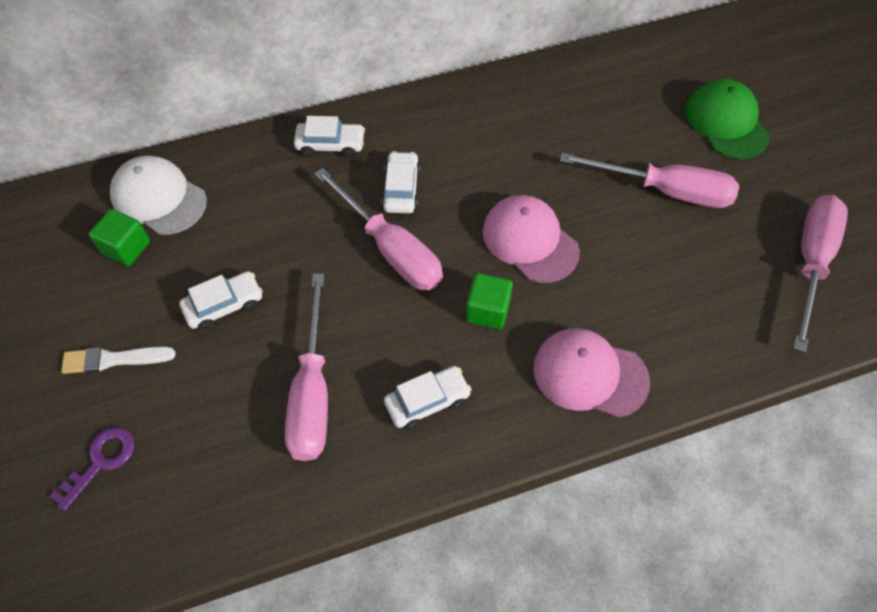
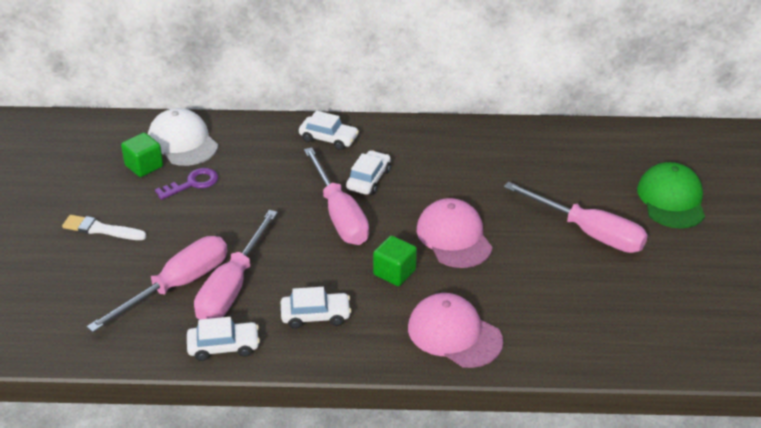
camera: 20 degrees right, 20 degrees down
(101, 461) = (62, 285): purple key -> purple key (193, 183)
(224, 305) = (195, 218): white car -> white car (223, 346)
(811, 262) = (691, 312): pink screwdriver -> pink screwdriver (177, 286)

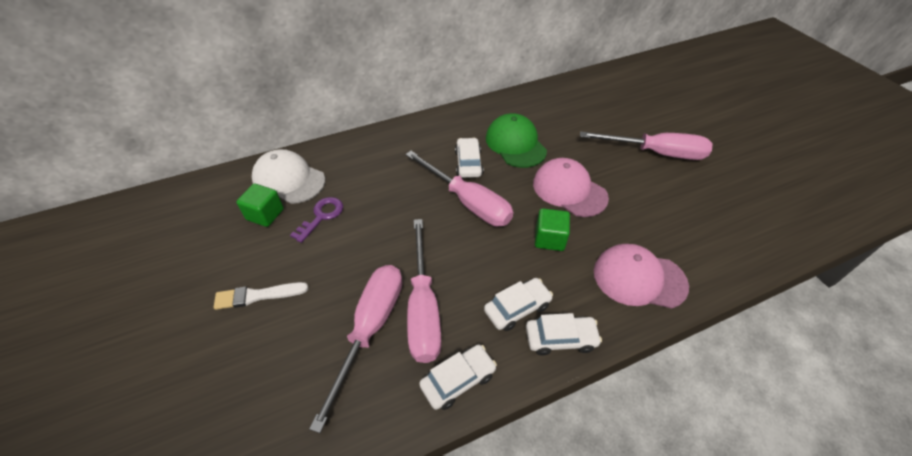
camera: 25 degrees left, 10 degrees up
(328, 139) = (412, 139): white car -> white car (560, 338)
(671, 199) = (684, 111): green cap -> green cap (515, 144)

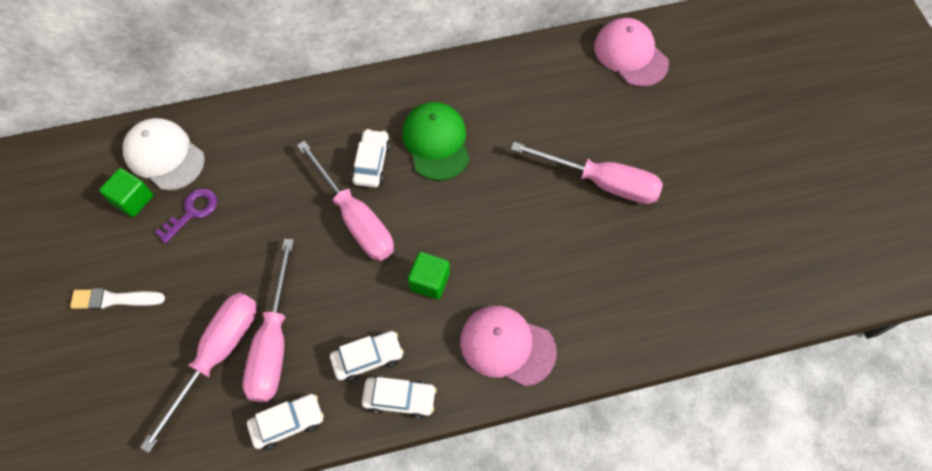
camera: 10 degrees right, 15 degrees up
(569, 190) = (475, 220): pink cap -> pink cap (630, 54)

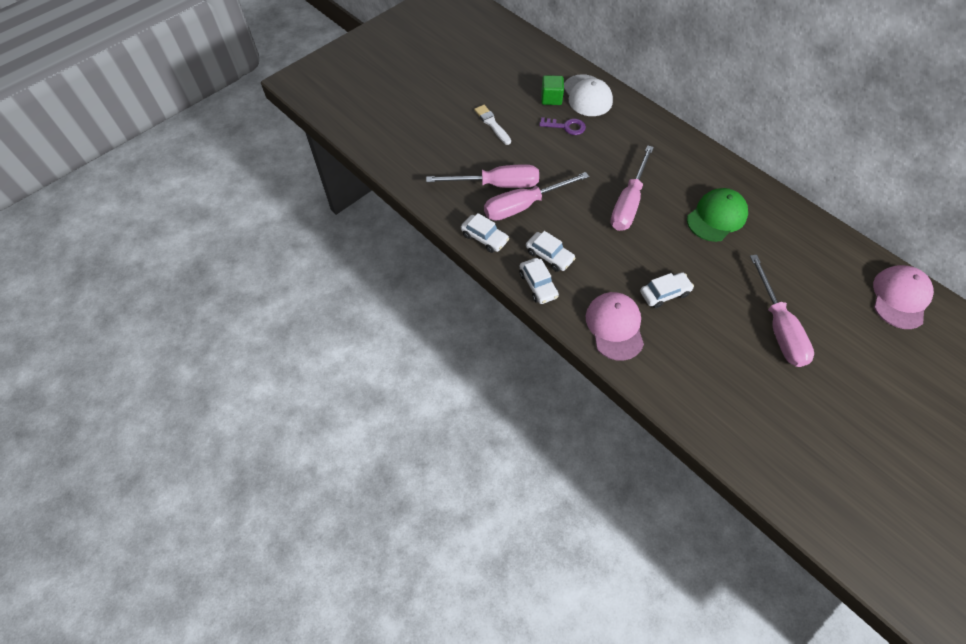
camera: 60 degrees right, 5 degrees down
(164, 156) = (587, 96): white cap -> white cap turned 150 degrees clockwise
(372, 163) = (671, 191): white car -> white car (664, 293)
(430, 281) = (621, 262): green cube -> none

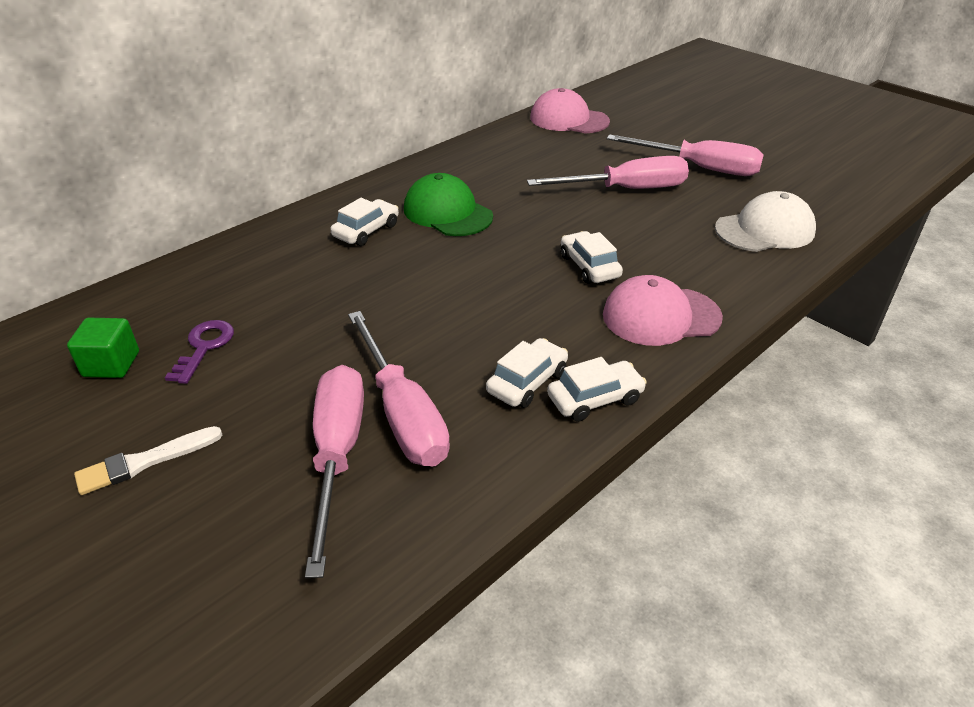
camera: 90 degrees left, 20 degrees down
(484, 237) = (484, 476): white car -> white car (366, 231)
(587, 96) = (131, 316): white cap -> white cap (765, 230)
(628, 203) = (411, 286): pink screwdriver -> pink screwdriver (699, 168)

